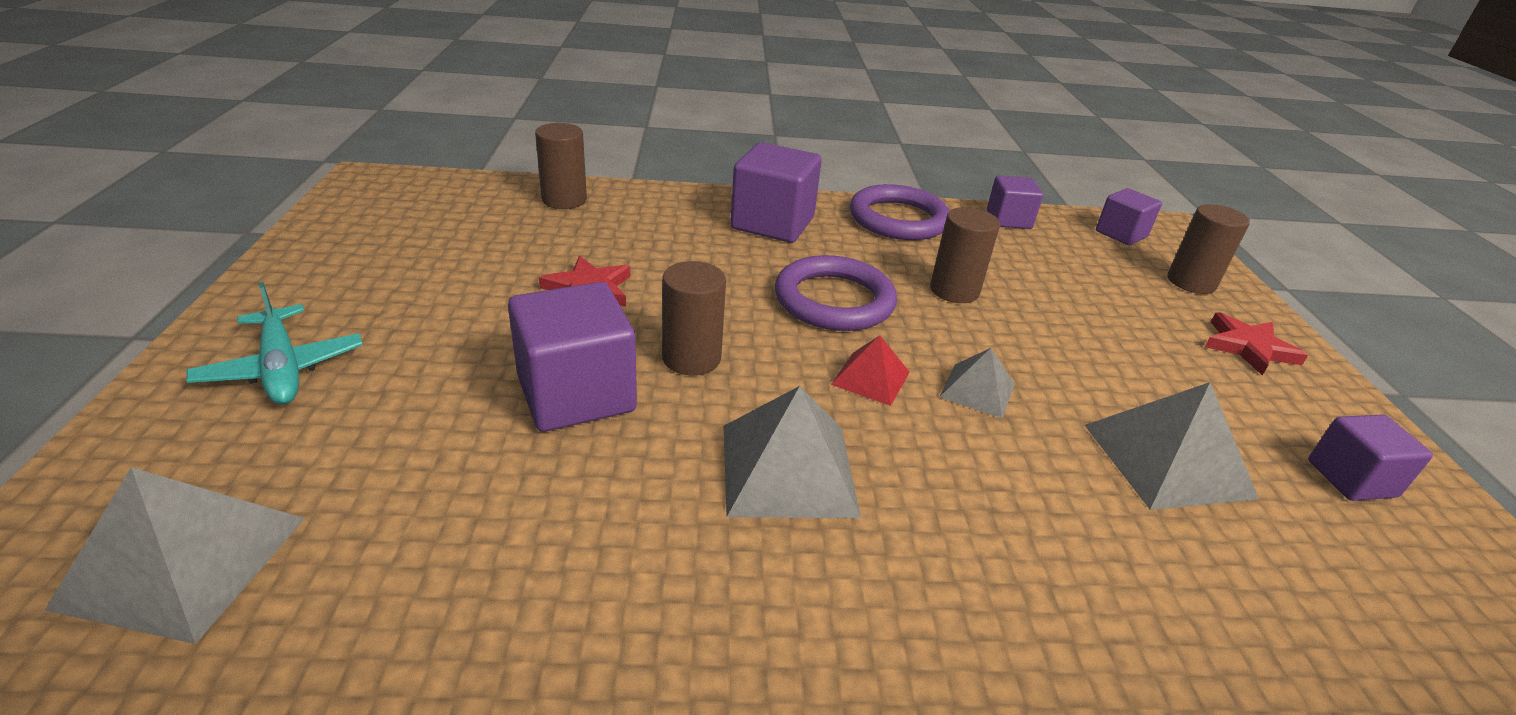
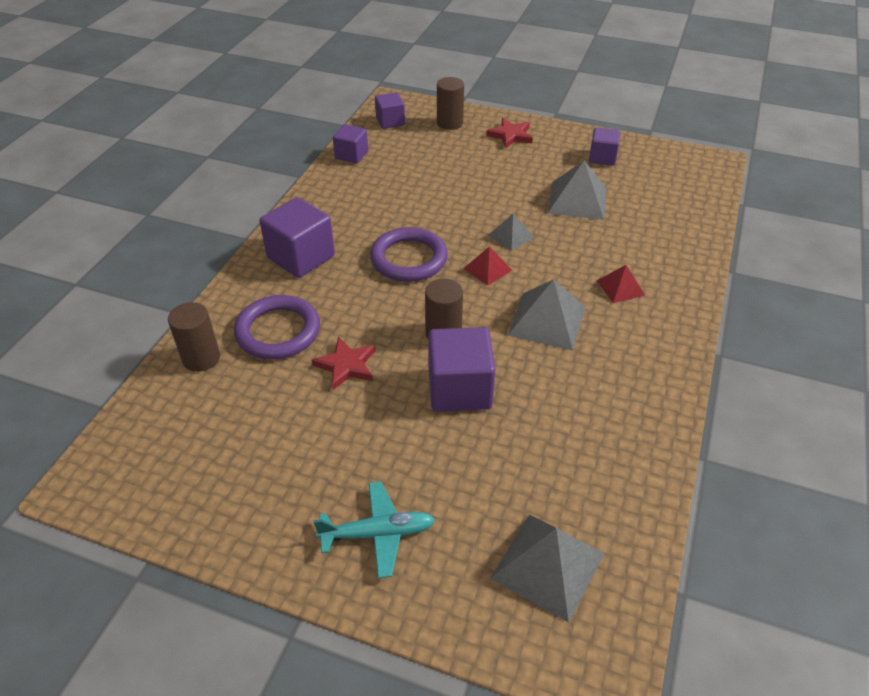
camera: 65 degrees left, 10 degrees up
(898, 219) = (326, 199): purple ring -> purple ring (278, 331)
(954, 290) = (420, 208): brown cylinder -> none
(957, 567) = (620, 287): none -> red pyramid

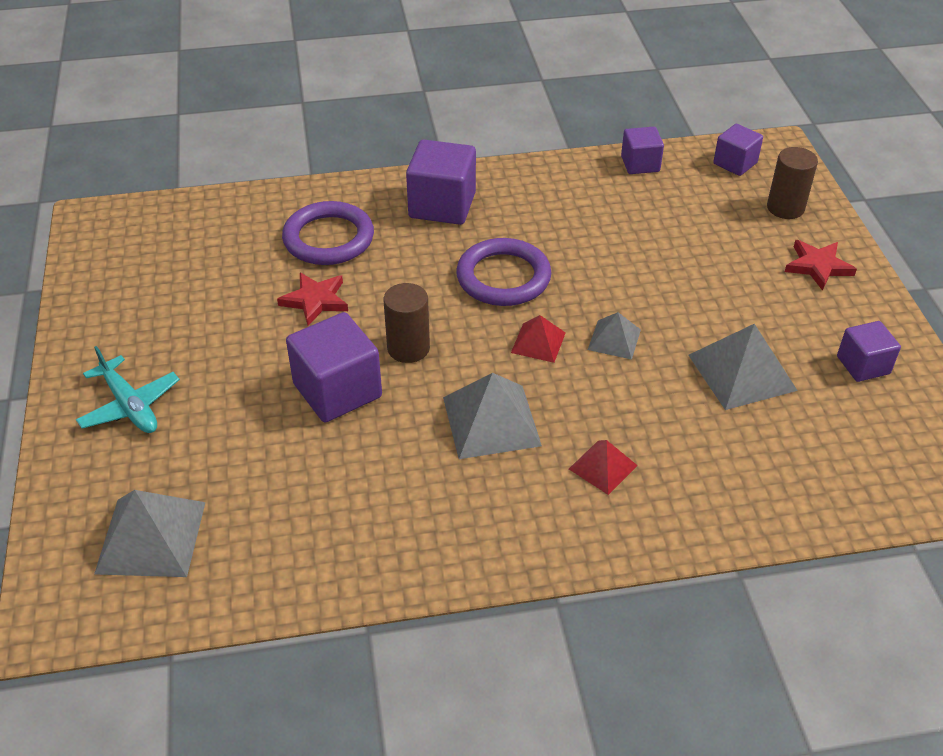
camera: 60 degrees right, 0 degrees up
(201, 358) = (263, 211): brown cylinder -> none

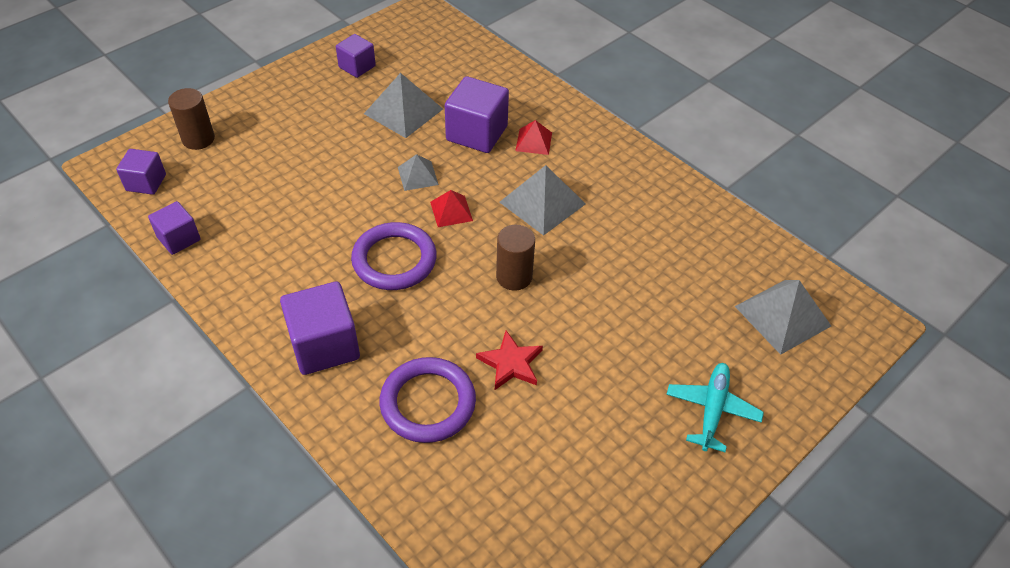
camera: 125 degrees left, 5 degrees up
(337, 390) = (587, 293): purple cube -> purple cube (477, 133)
(818, 266) = (265, 106): red star -> none

